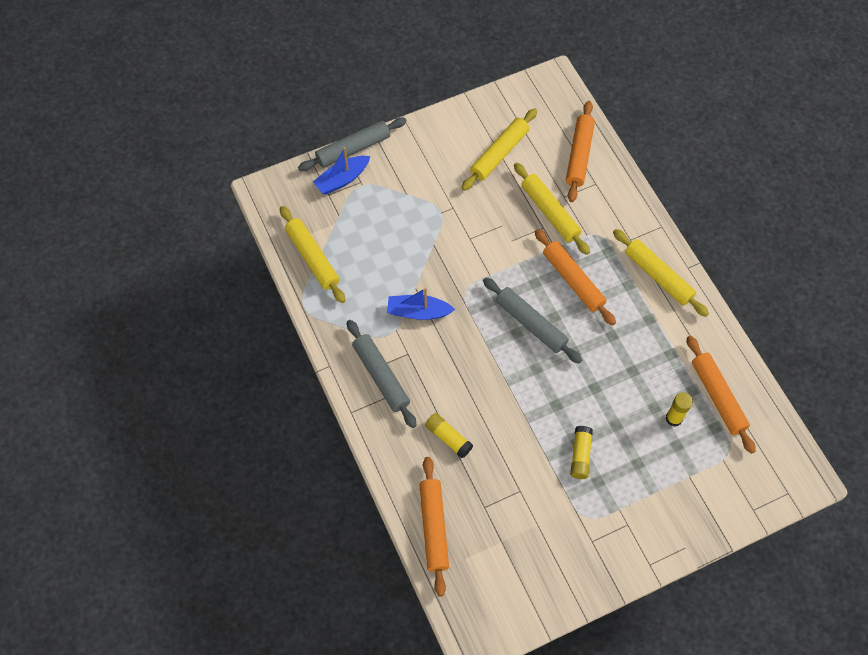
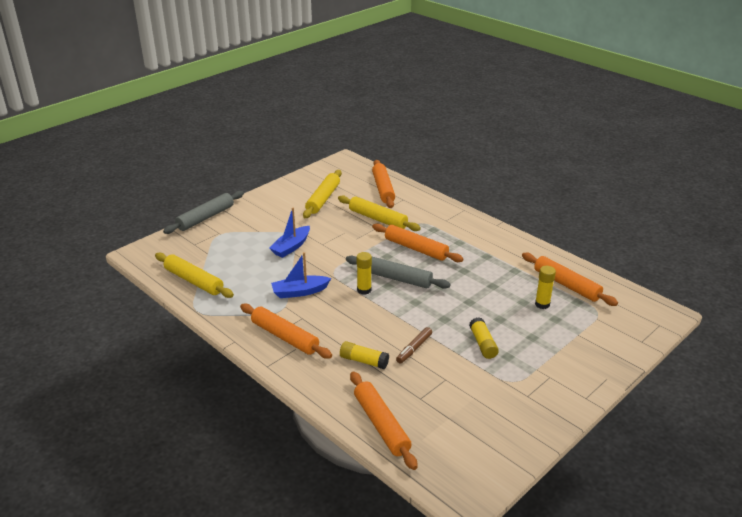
camera: 20 degrees left, 30 degrees down
(342, 179) = (203, 234): blue boat -> blue boat (291, 247)
(381, 376) = (284, 337): grey rolling pin -> orange rolling pin
(488, 331) = (364, 290): none -> yellow glue stick
(506, 438) = (414, 348): none -> brown marker
(658, 276) = (478, 234): yellow rolling pin -> none

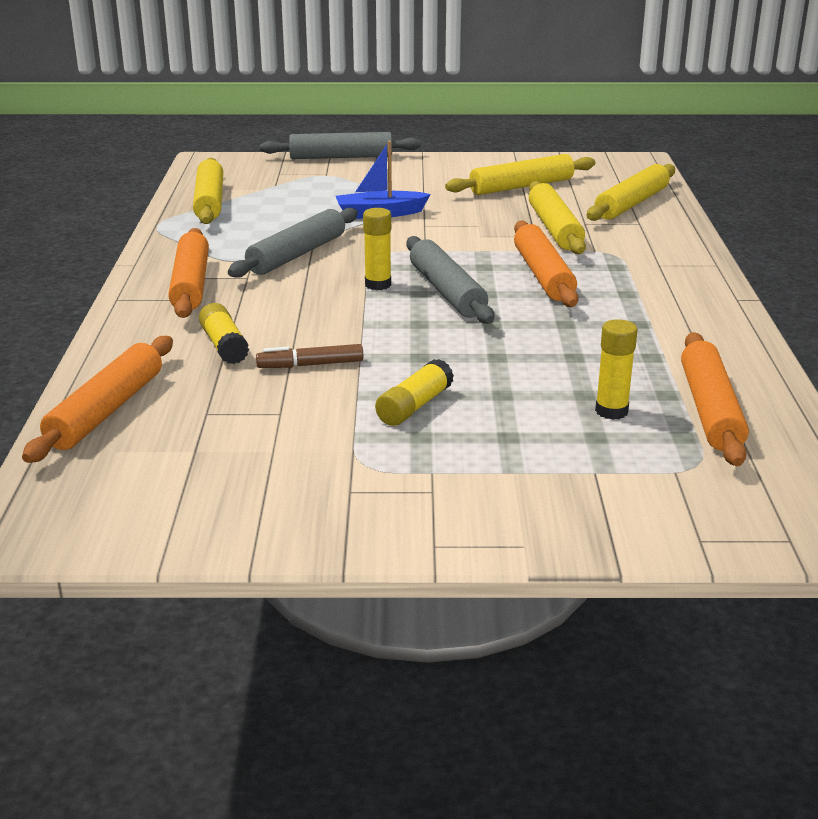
camera: 45 degrees right, 5 degrees down
(299, 292) = (297, 254): blue boat -> grey rolling pin
(383, 189) = (632, 204): orange rolling pin -> yellow rolling pin

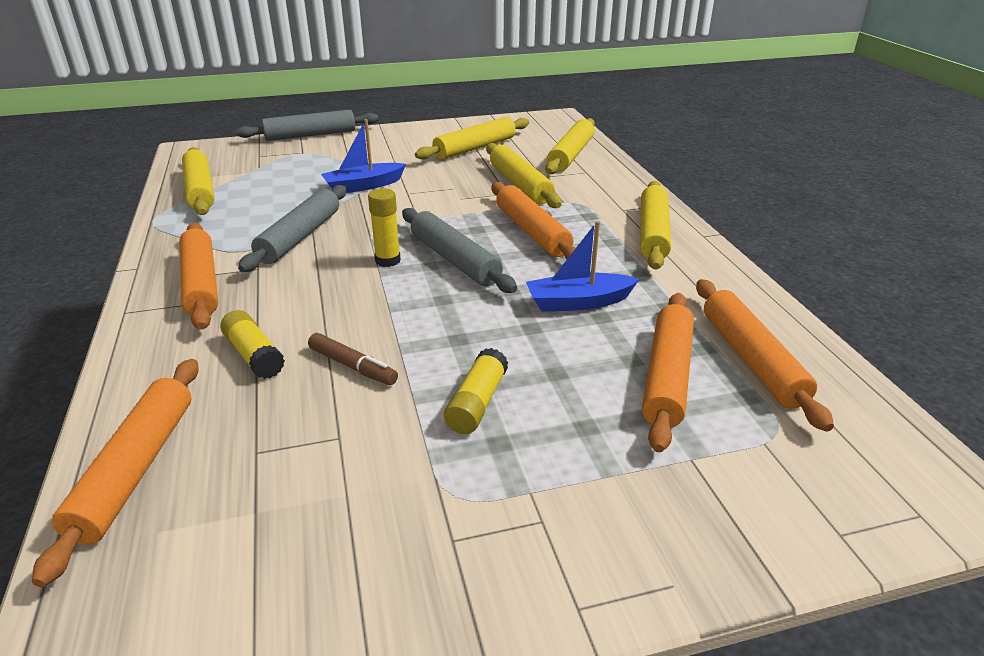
camera: 15 degrees left, 5 degrees up
(311, 365) = (352, 366): brown marker -> brown marker turned 120 degrees counterclockwise
(557, 342) = (578, 302): none -> blue boat
(611, 411) = (666, 376): yellow glue stick -> orange rolling pin
(679, 291) = (653, 233): none -> yellow rolling pin

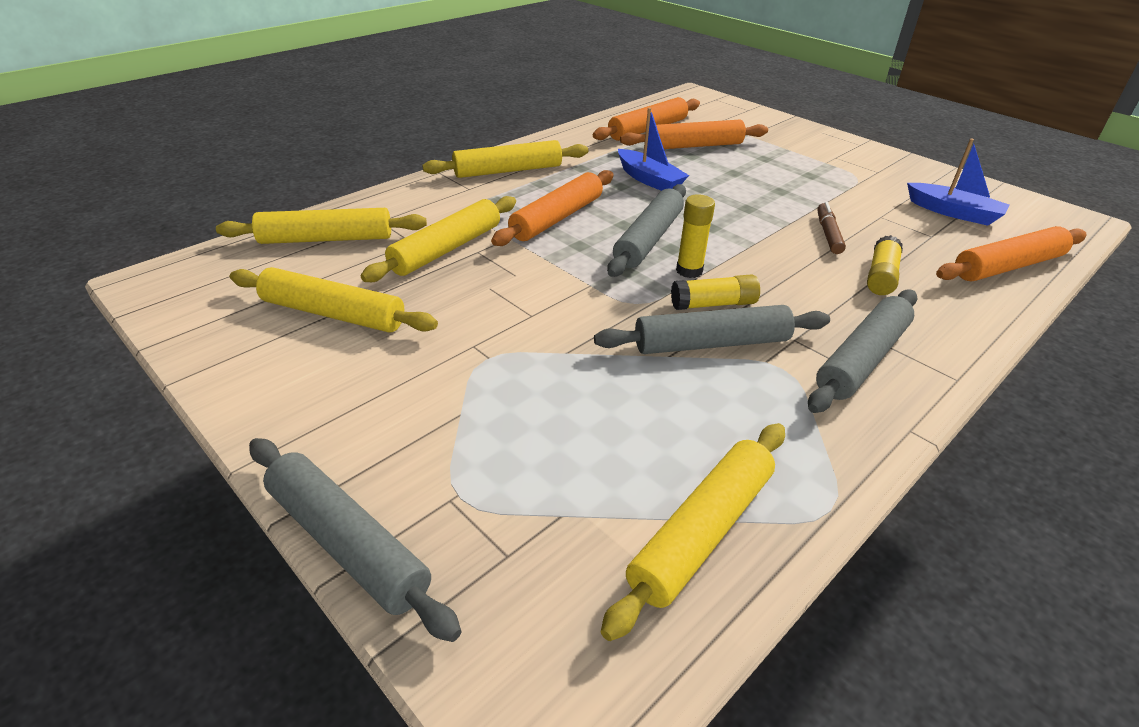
camera: 120 degrees left, 5 degrees up
(200, 284) = (862, 359): orange rolling pin -> grey rolling pin
(363, 186) = (540, 358): blue boat -> blue boat (953, 212)
(477, 402) = (792, 187): yellow glue stick -> yellow glue stick (713, 304)

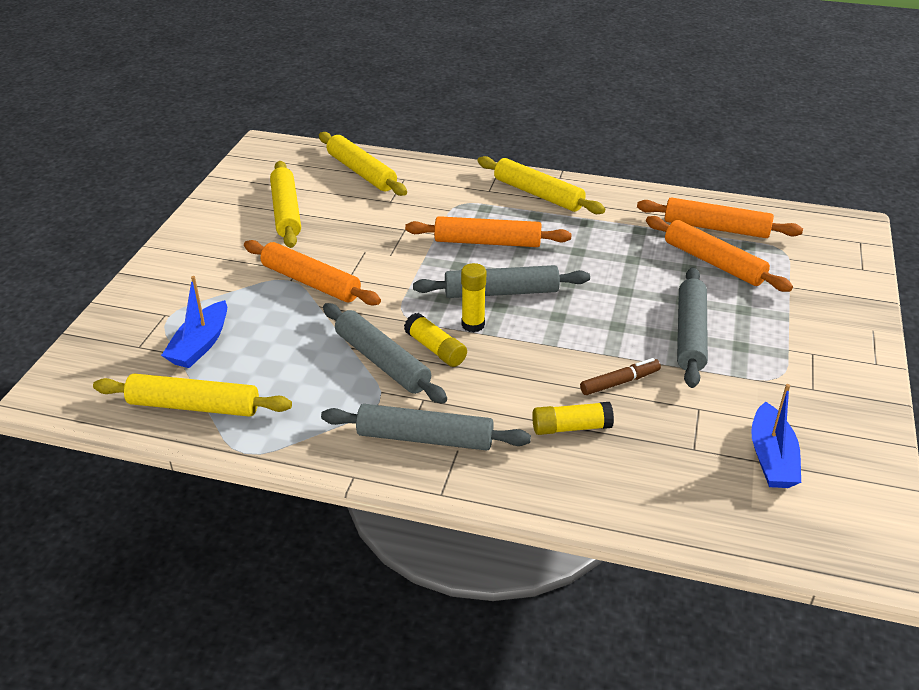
camera: 60 degrees right, 0 degrees up
(348, 542) = (119, 297): grey rolling pin -> grey rolling pin (690, 334)
(447, 249) = (395, 217): yellow rolling pin -> none
(649, 180) = (608, 261): blue boat -> blue boat (200, 345)
(1007, 266) = (682, 509): orange rolling pin -> orange rolling pin (311, 282)

